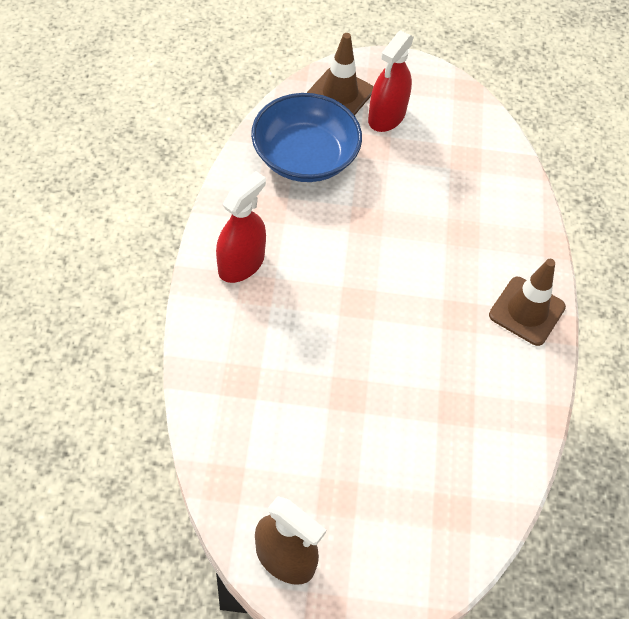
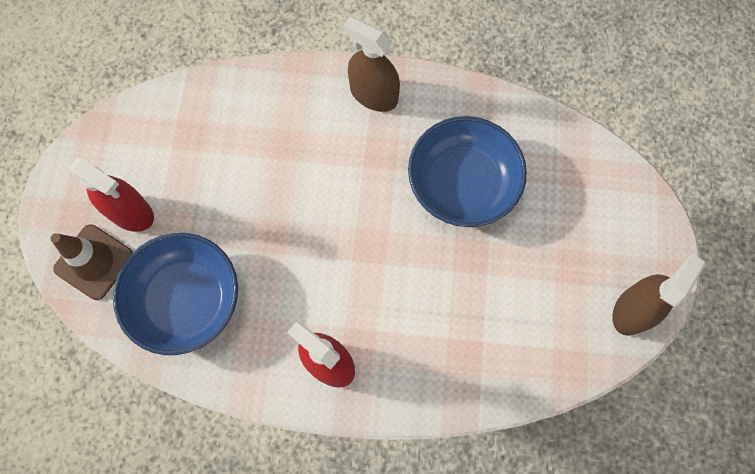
camera: 85 degrees left, 15 degrees up
(430, 391) = (463, 183): none -> blue bowl
(527, 311) = (373, 94): brown traffic cone -> brown spray bottle

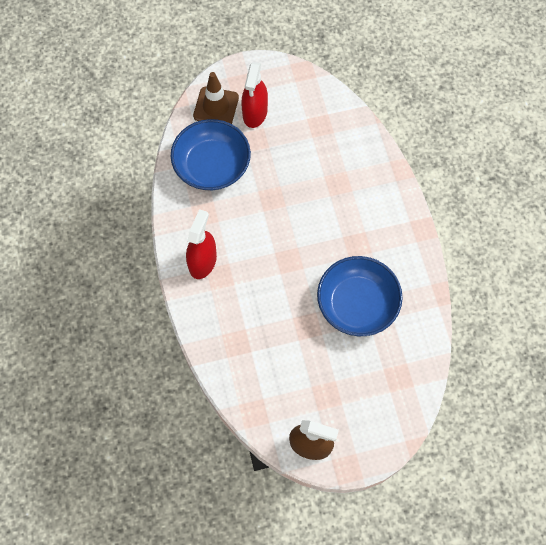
camera: 70 degrees right, 5 degrees down
(373, 94) = (398, 225): brown spray bottle -> none

